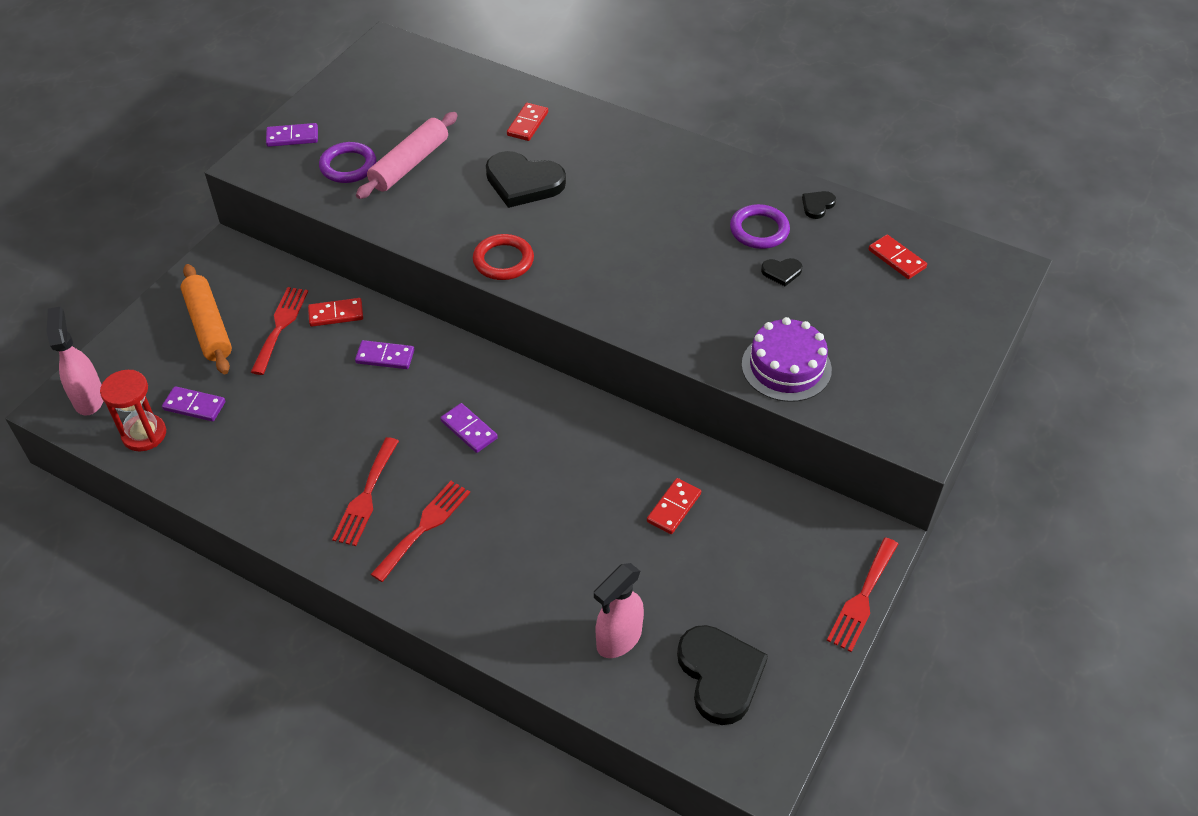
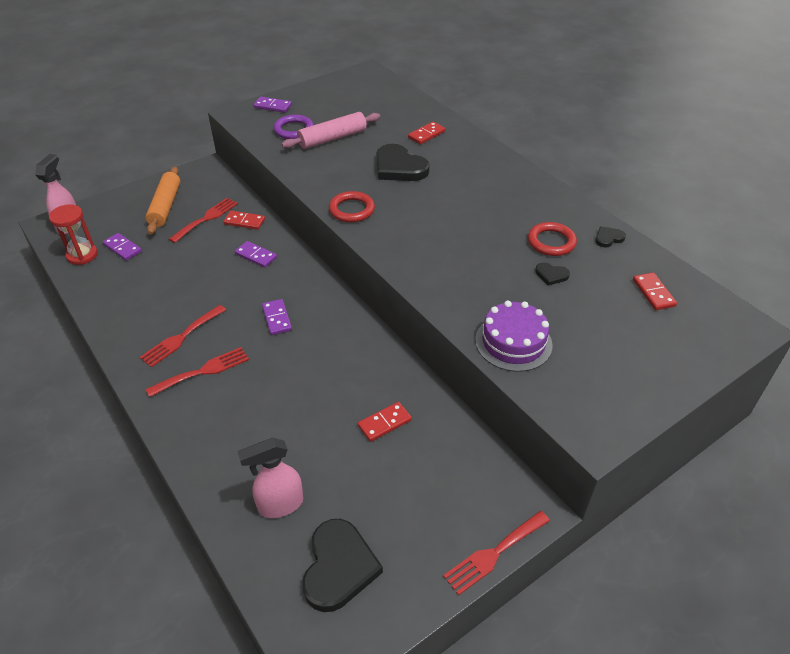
camera: 25 degrees right, 5 degrees down
(759, 230) = (551, 242): purple ring -> red ring

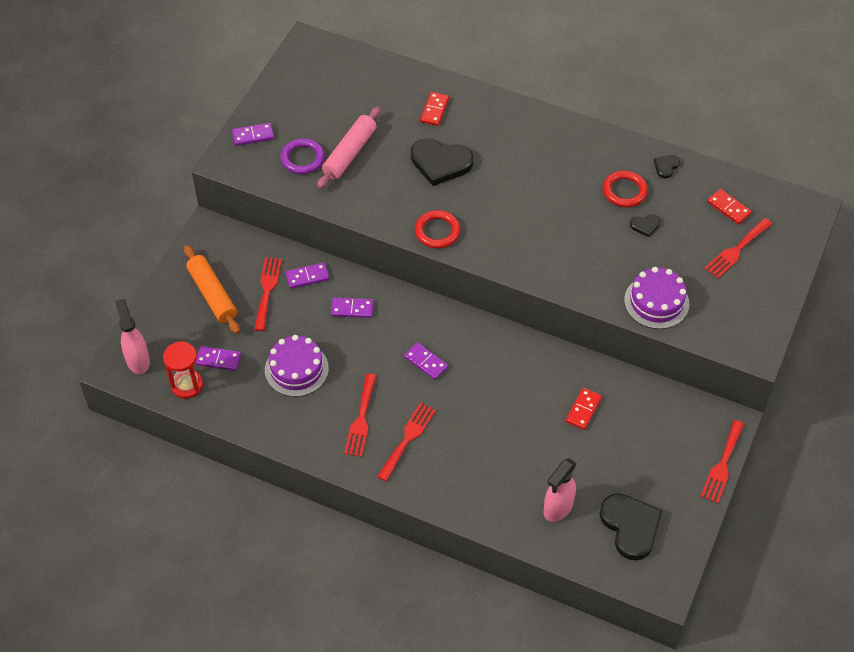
camera: 30 degrees left, 10 degrees up
(170, 279) = (296, 369): none -> purple cake
(244, 222) = (307, 277): red domino -> purple domino
(637, 332) = (736, 250): none -> red fork

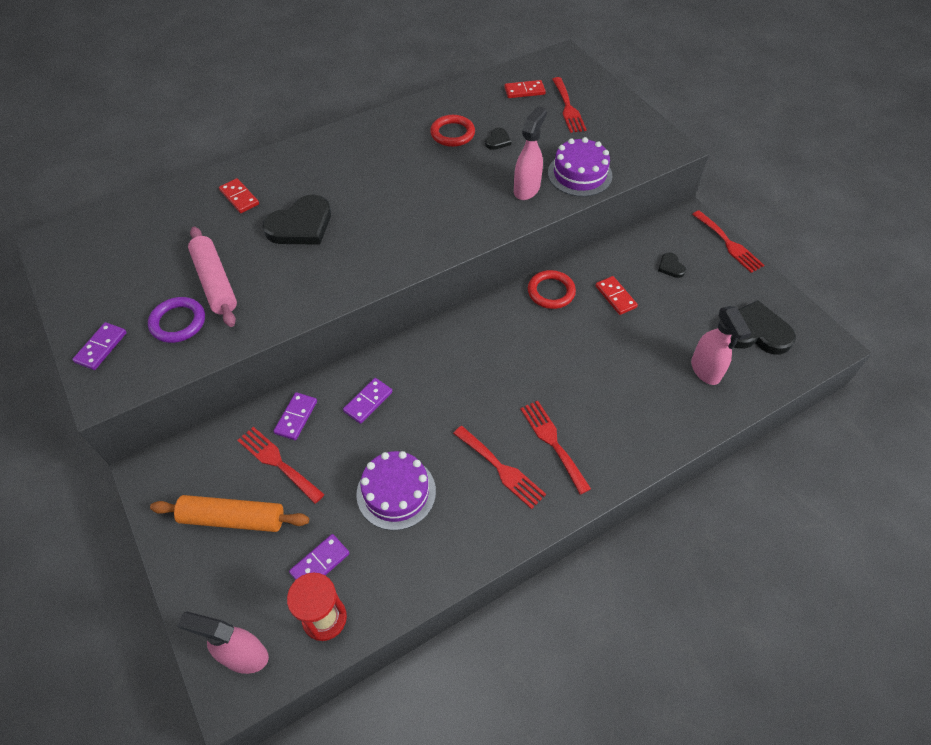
camera: 55 degrees left, 0 degrees up
(426, 362) = (478, 378): purple domino -> none
(437, 231) = (374, 269): red ring -> red ring (551, 292)
(605, 276) = (527, 189): none -> pink spray bottle
(666, 167) = (452, 100): black heart -> black heart (670, 267)

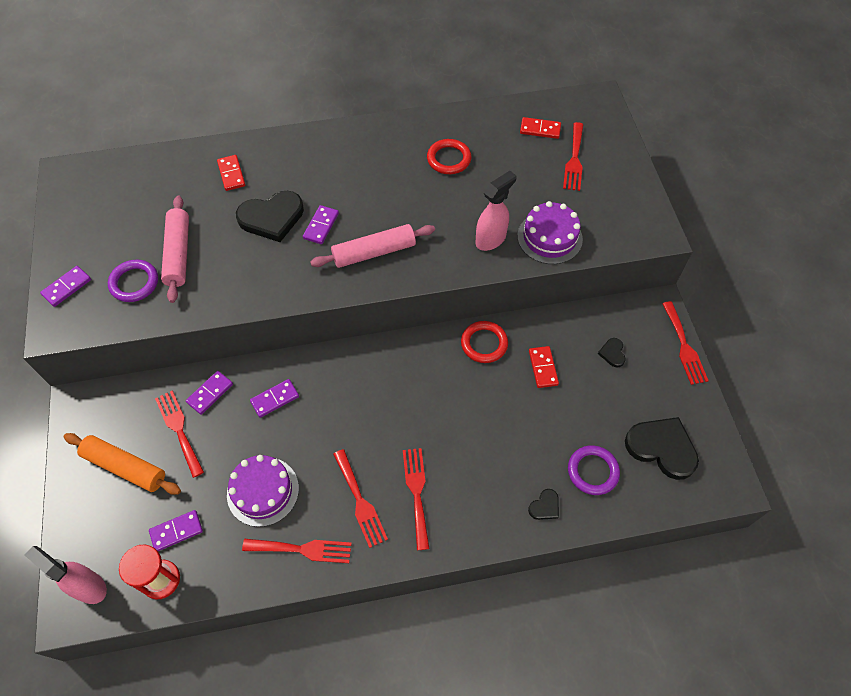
camera: 20 degrees right, 5 degrees up
(355, 219) = (321, 226): none -> purple domino
(420, 229) = (374, 252): none -> pink rolling pin
(464, 534) = (302, 549): none -> red fork
(498, 141) = (488, 178): black heart -> black heart (545, 506)
(705, 370) = (592, 471): pink spray bottle -> purple ring

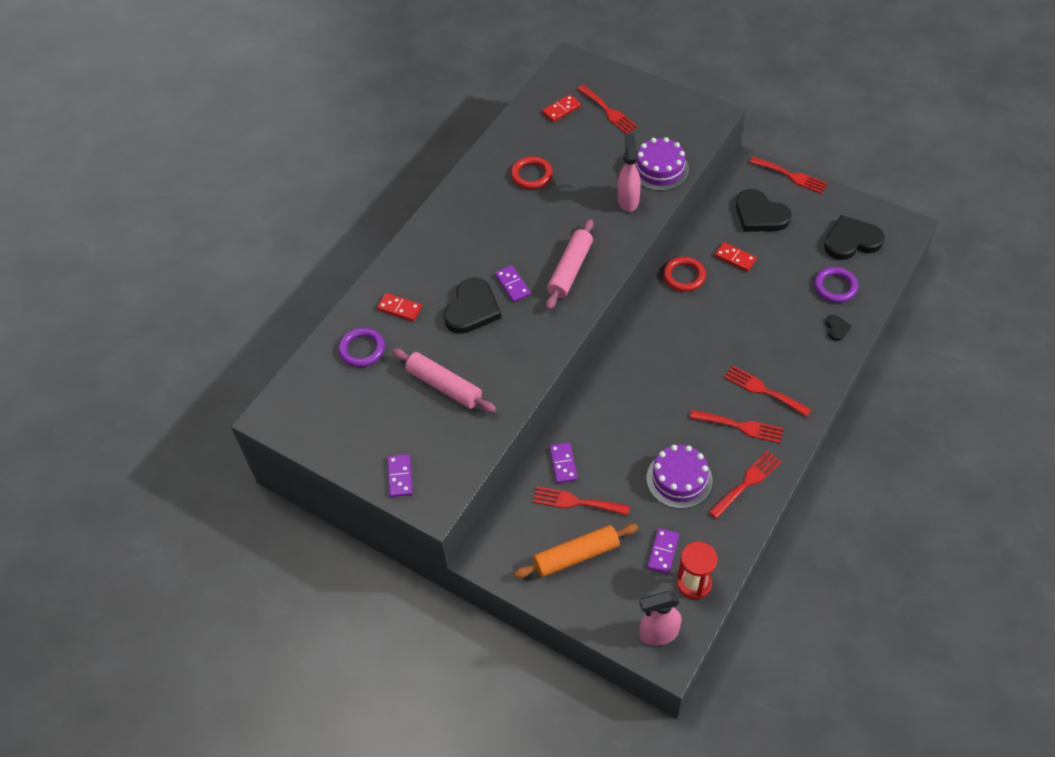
camera: 45 degrees left, 5 degrees down
(134, 283) = (443, 430): purple ring -> purple ring (362, 349)
(275, 399) = (608, 426): purple domino -> none
(612, 353) = (760, 215): black heart -> black heart, size x2.15

